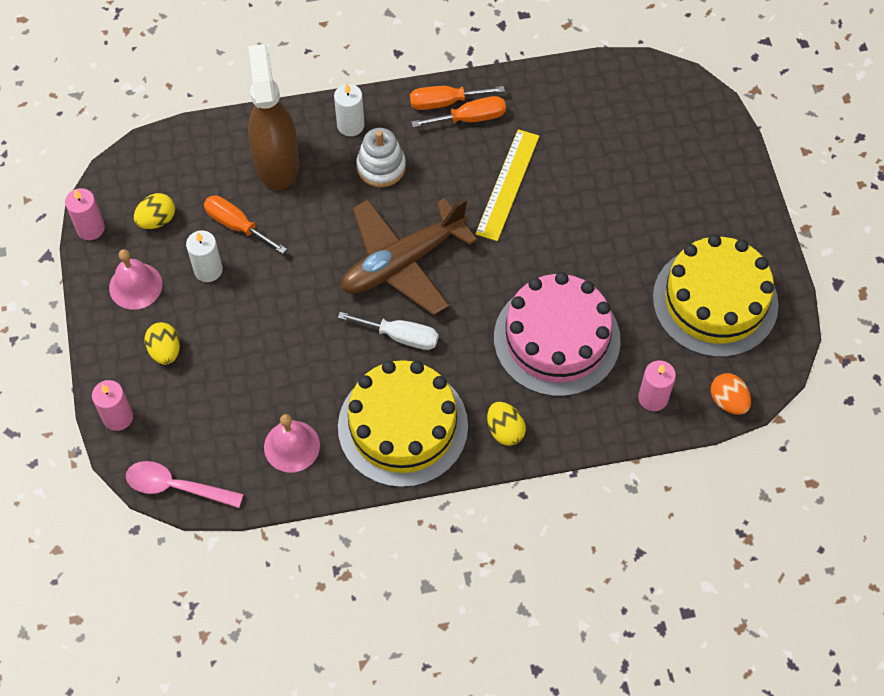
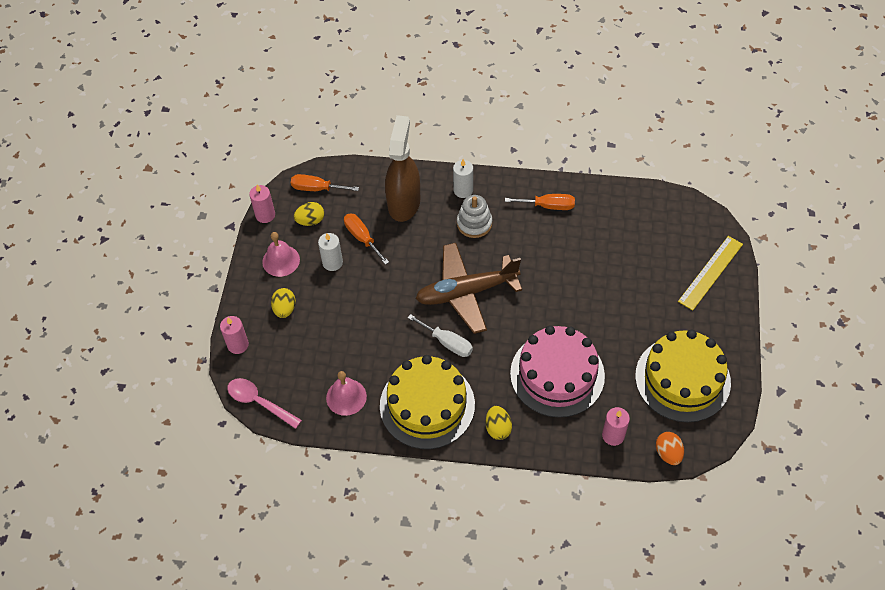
camera: 20 degrees right, 5 degrees down
(445, 102) = (534, 191): orange screwdriver -> orange screwdriver (317, 188)
(507, 184) = (559, 258): yellow ruler -> yellow ruler (710, 272)

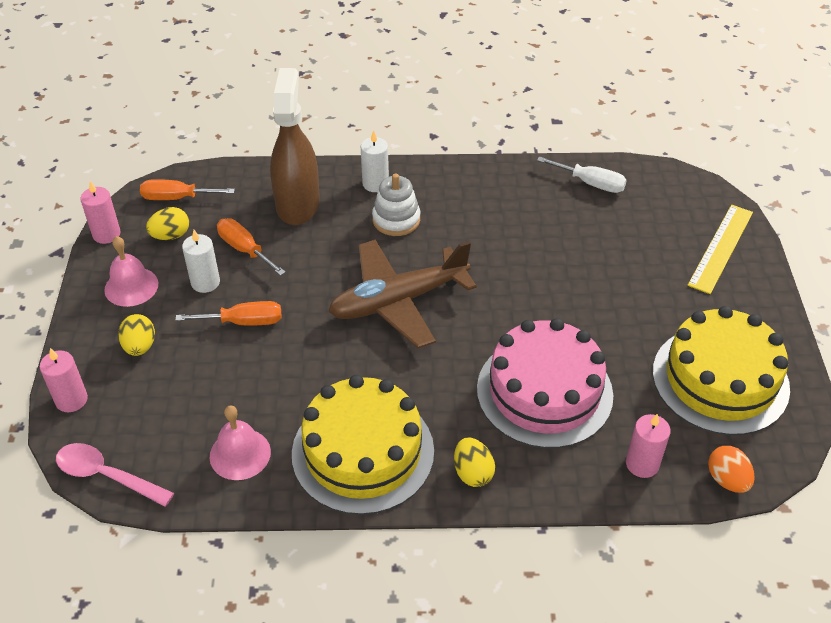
camera: 10 degrees left, 10 degrees down
(447, 342) = (381, 366): white screwdriver -> white screwdriver (590, 183)
(548, 206) = (491, 192): orange screwdriver -> orange screwdriver (244, 322)

